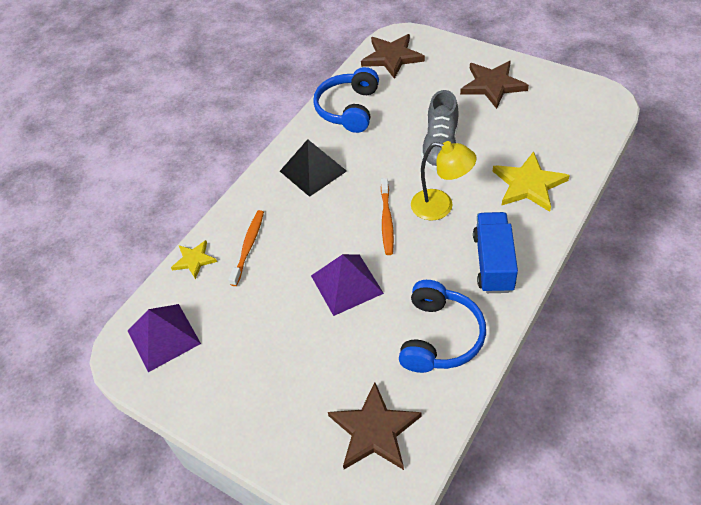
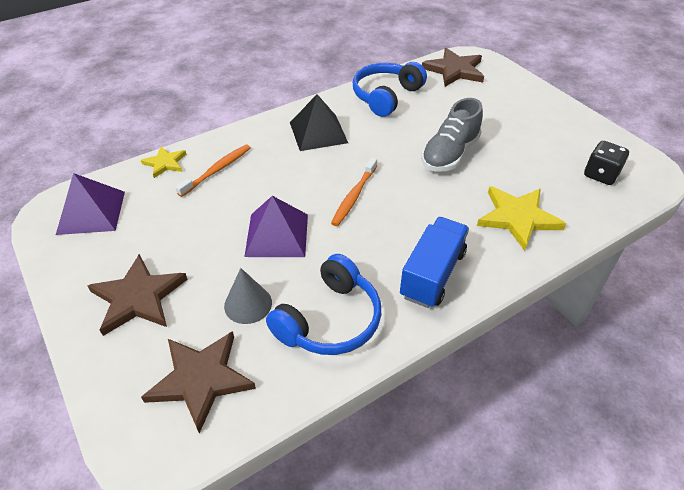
camera: 20 degrees right, 5 degrees down
(366, 354) = (248, 304): none -> grey cone
(440, 207) = (414, 204): yellow lamp -> none
(492, 85) = (536, 121): brown star -> brown star (138, 297)
(569, 118) = (600, 175): none -> black dice

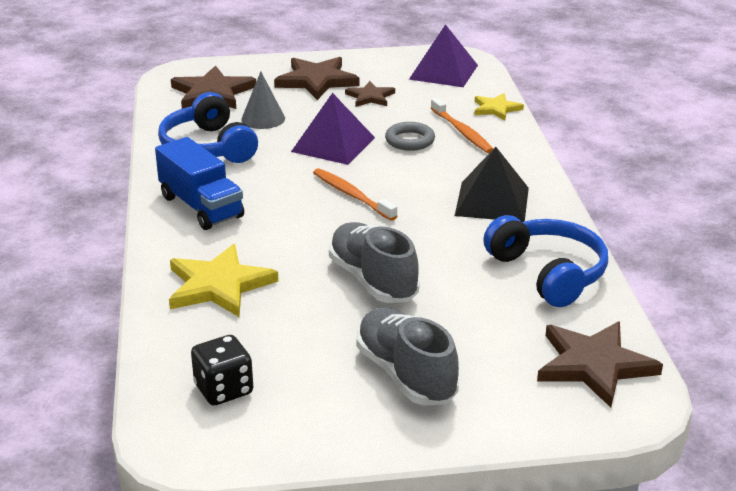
camera: 115 degrees right, 15 degrees down
(166, 243) = (370, 97): none -> brown star
(246, 193) = (410, 140): none -> grey ring
(519, 119) = (406, 374): none -> grey shoe

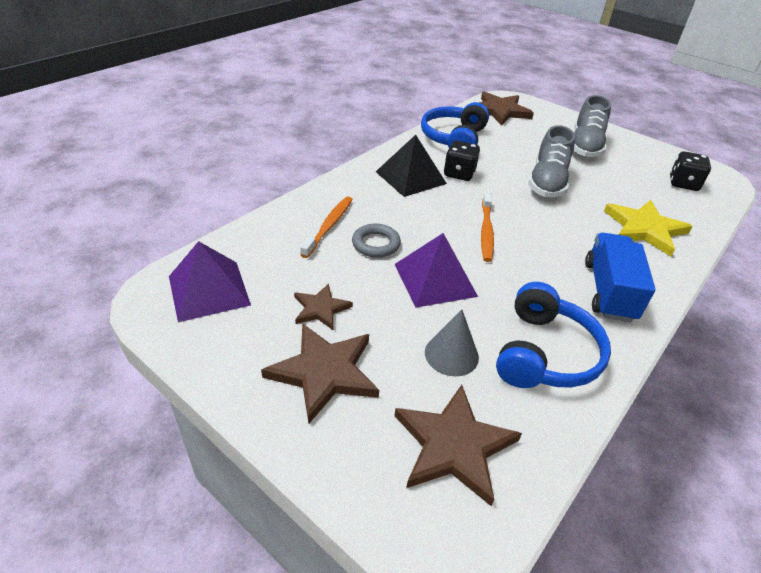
camera: 135 degrees left, 10 degrees up
(463, 233) = (459, 174): none -> black dice
(496, 109) = (266, 227): yellow star -> none

